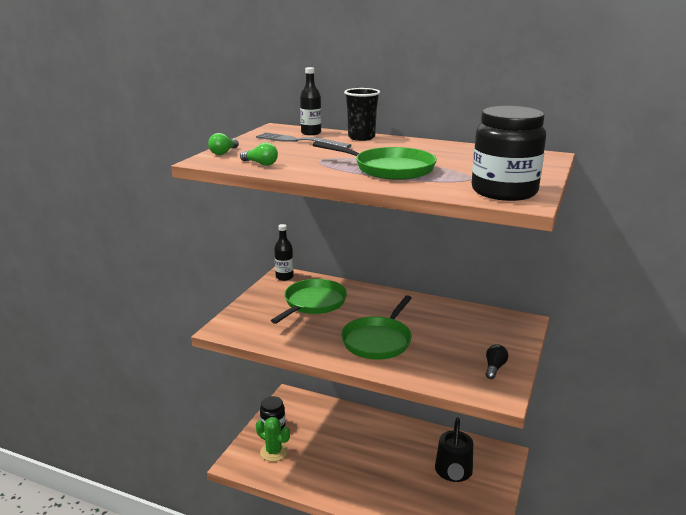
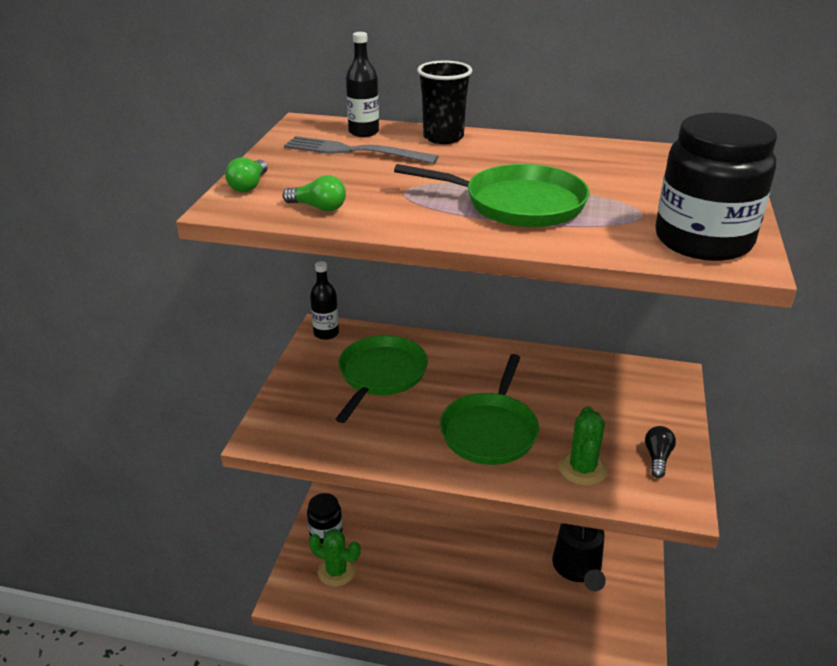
camera: 10 degrees left, 10 degrees up
(436, 368) = (582, 469): none -> green cactus

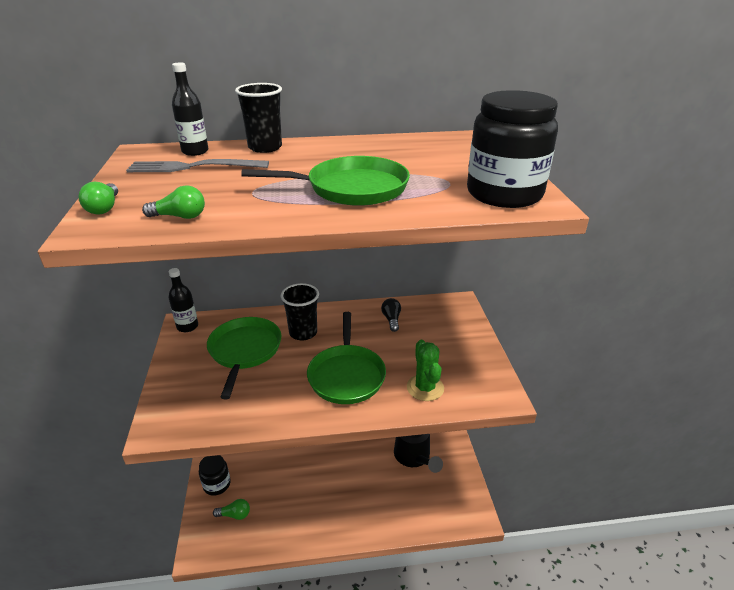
camera: 20 degrees left, 0 degrees up
(336, 571) = (234, 514): green cactus -> green light bulb
(456, 369) = (303, 332): none -> black cup
(657, 458) = (473, 366): black light bulb -> black light bulb (391, 319)

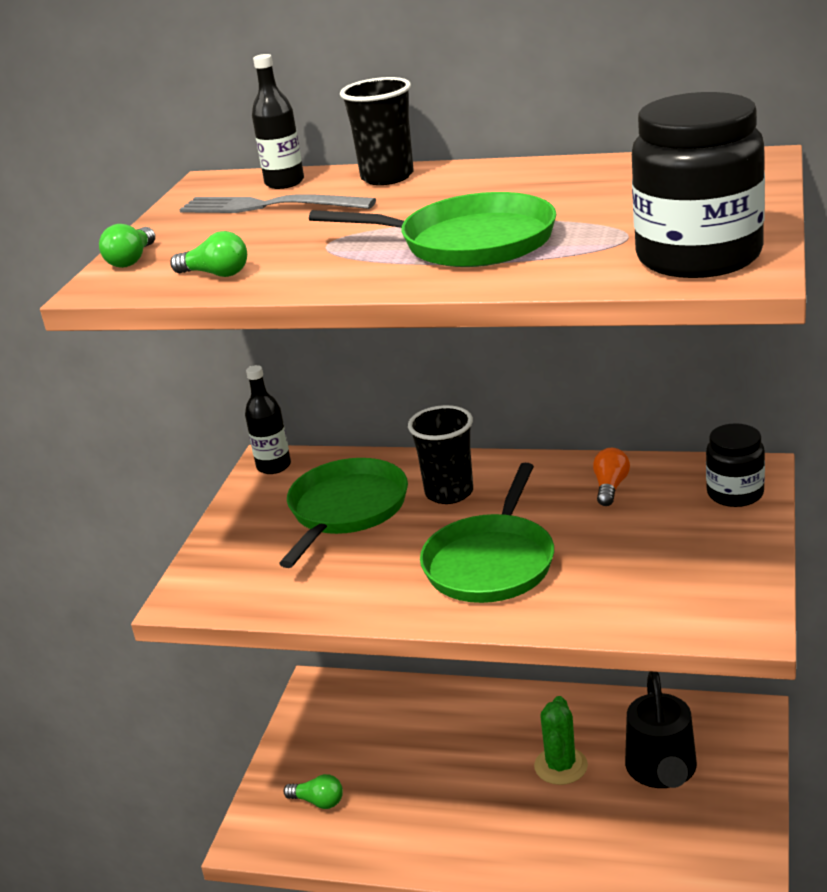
camera: 25 degrees right, 5 degrees down
(217, 484) = (303, 752): black jar -> black jar (735, 493)
(391, 319) = (610, 487): black light bulb -> orange light bulb
(425, 388) = (614, 597): green cactus -> green cactus (561, 766)

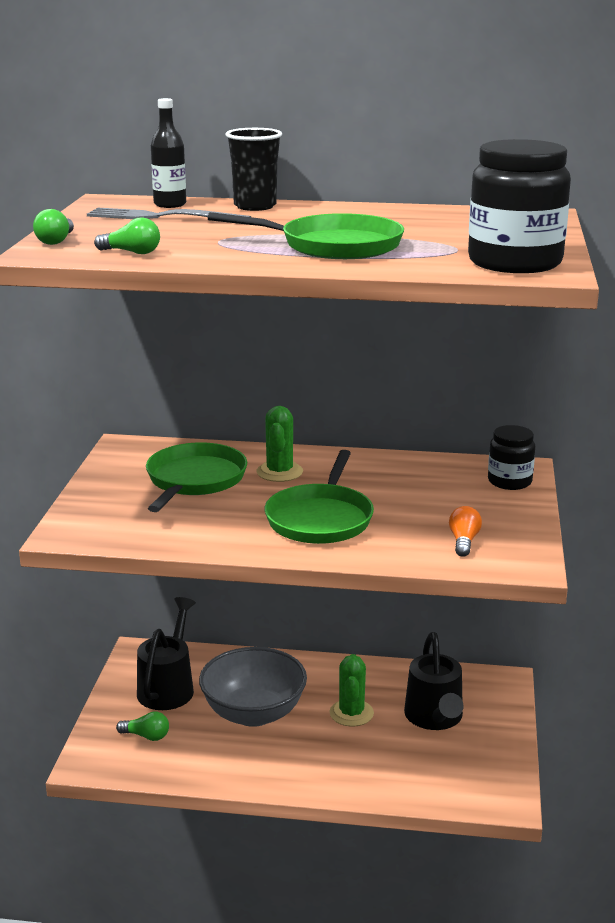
camera: 10 degrees left, 5 degrees down
(274, 466) = (128, 448): black bottle -> none
(348, 733) = (168, 686): none -> black watering can
(444, 768) = (253, 713): none -> grey bowl
(449, 493) = (279, 472): black cup -> green cactus
(610, 487) = (411, 473): orange light bulb -> orange light bulb (463, 541)

